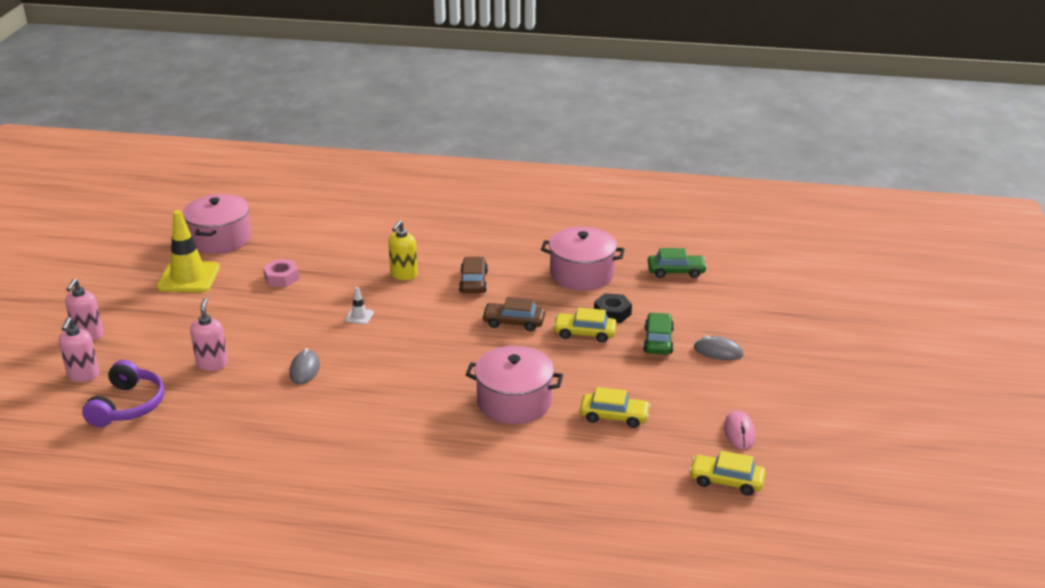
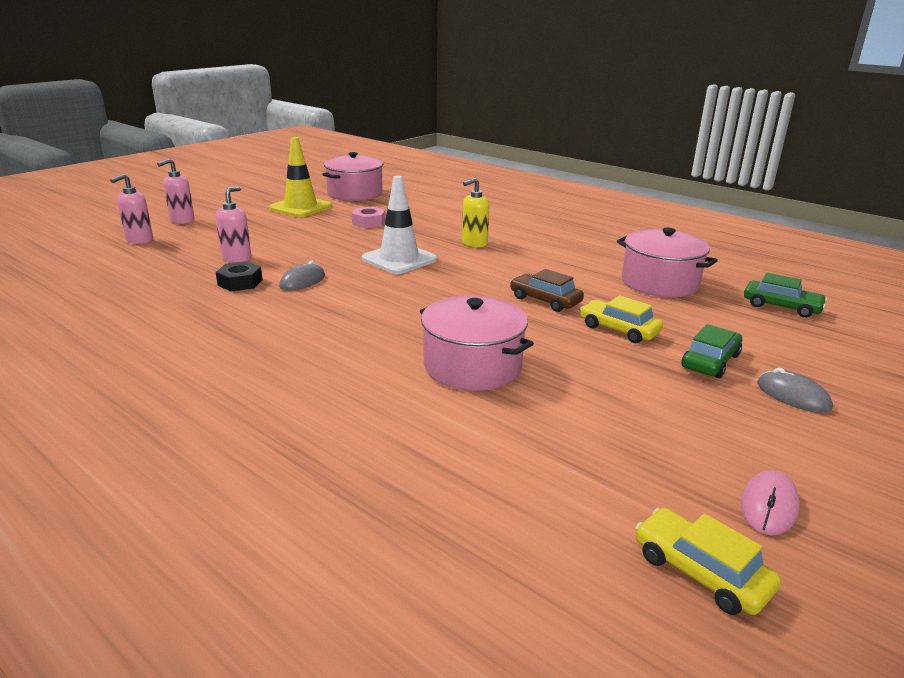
camera: 30 degrees right, 5 degrees down
(128, 406) = (135, 265): purple headphones -> none
(359, 316) = (399, 259): white traffic cone -> white traffic cone, size x2.31
(473, 282) = (535, 262): brown car -> none
(612, 313) = (669, 321): black nut -> black nut (240, 282)
(614, 416) = (584, 420): yellow car -> none

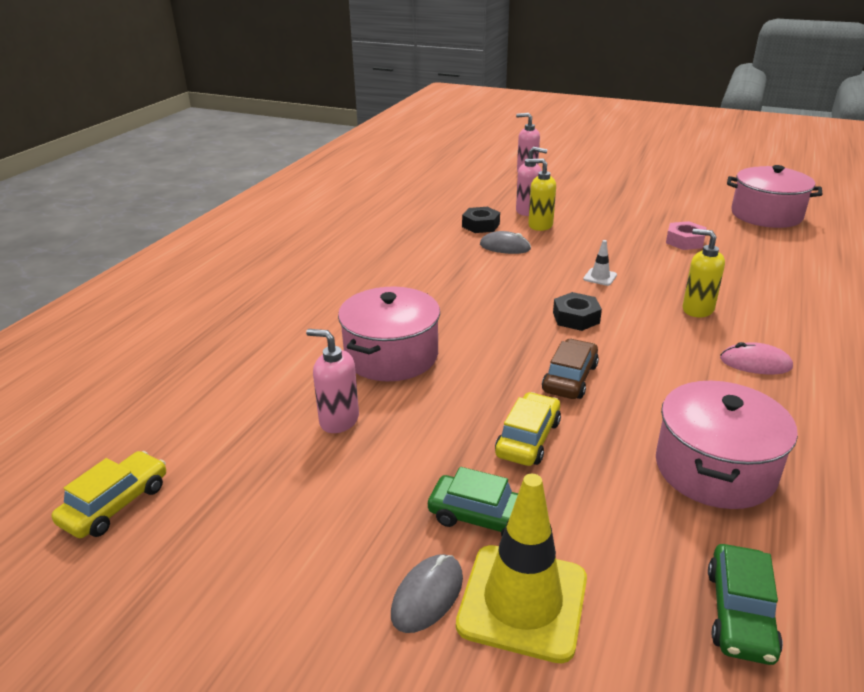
camera: 75 degrees right, 5 degrees up
(182, 220) = (584, 171): pink soap dispenser -> pink soap dispenser (339, 420)
(275, 259) = (540, 225): none -> yellow soap dispenser
(300, 207) = (682, 202): yellow traffic cone -> yellow traffic cone (522, 602)
(399, 259) = (600, 277): white traffic cone -> white traffic cone, size x0.43
(458, 280) = (576, 318): none -> black nut
(769, 506) = (200, 552): pink mouse -> pink mouse (755, 363)

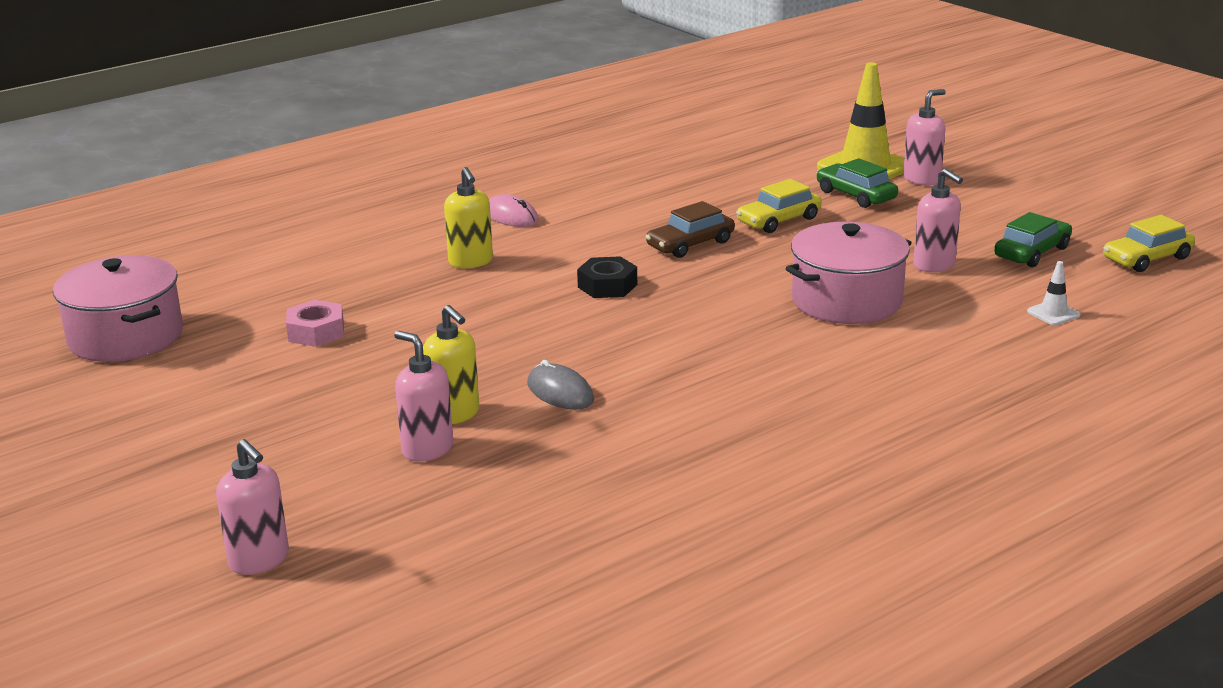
camera: 150 degrees left, 5 degrees down
(427, 595) = (922, 179): grey mouse -> pink soap dispenser
(481, 225) = (542, 442): black nut -> none
(600, 277) = (507, 318): white traffic cone -> white traffic cone (1053, 313)
(715, 469) = (663, 180): pink pot -> none
(740, 613) = (746, 142): green car -> green car (1032, 252)

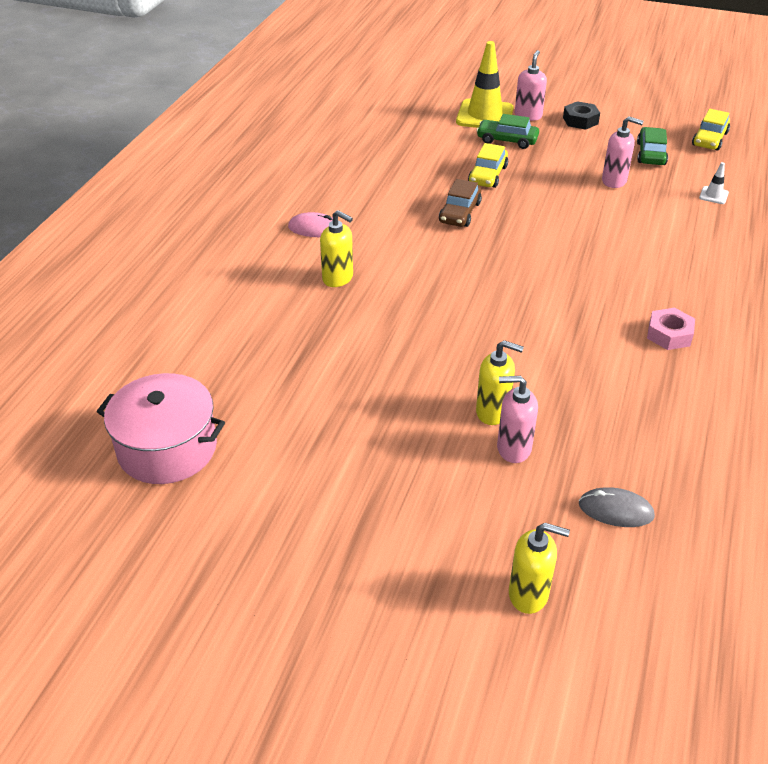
camera: 35 degrees left, 15 degrees up
(259, 560) = (529, 594): pink soap dispenser -> yellow soap dispenser
(316, 332) = (309, 382): pink nut -> pink nut (669, 334)
(560, 392) = (533, 365): grey mouse -> grey mouse (615, 510)
(607, 286) = (452, 266): black nut -> black nut (580, 120)
(846, 301) = (602, 225): pink pot -> none

